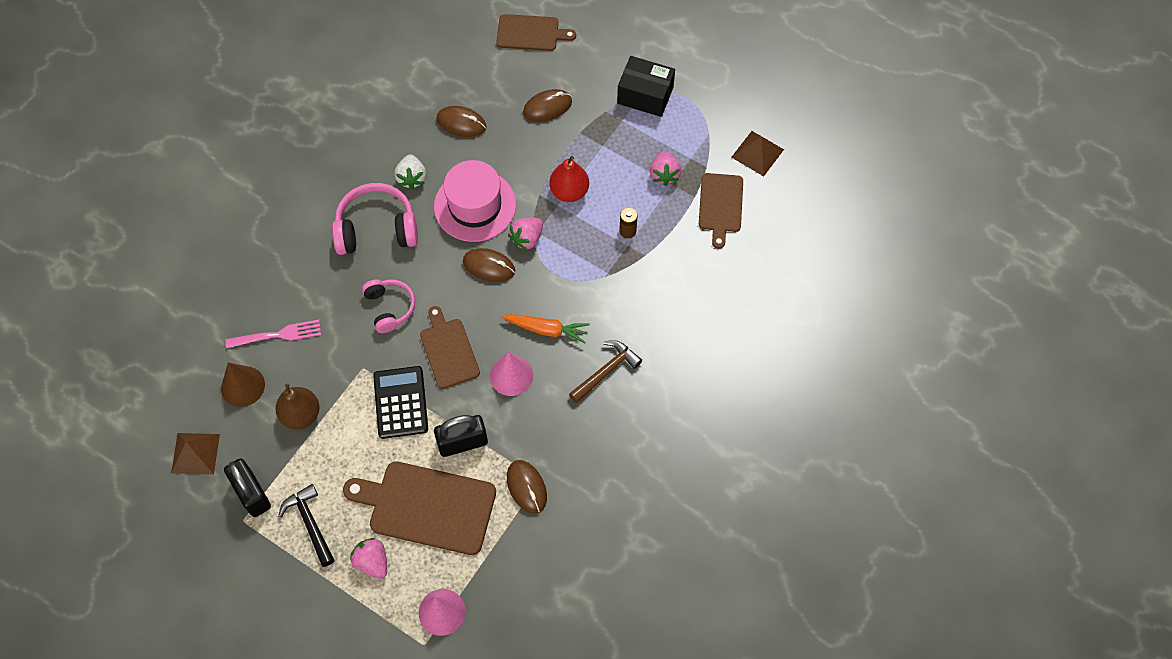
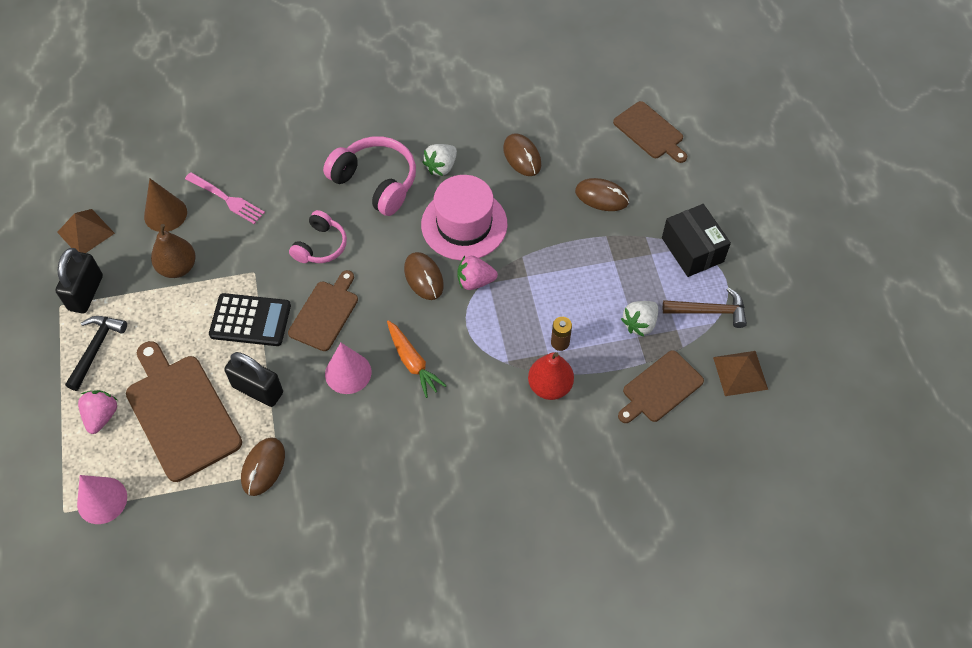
camera: 45 degrees right, 5 degrees down
(401, 402) = (250, 320): black calculator -> black calculator turned 60 degrees clockwise
(569, 191) = (547, 273): red pear -> red pear (549, 386)
(606, 371) = (421, 436): brown hammer -> brown hammer (709, 311)
(664, 174) = (639, 324): pink strawberry -> white strawberry

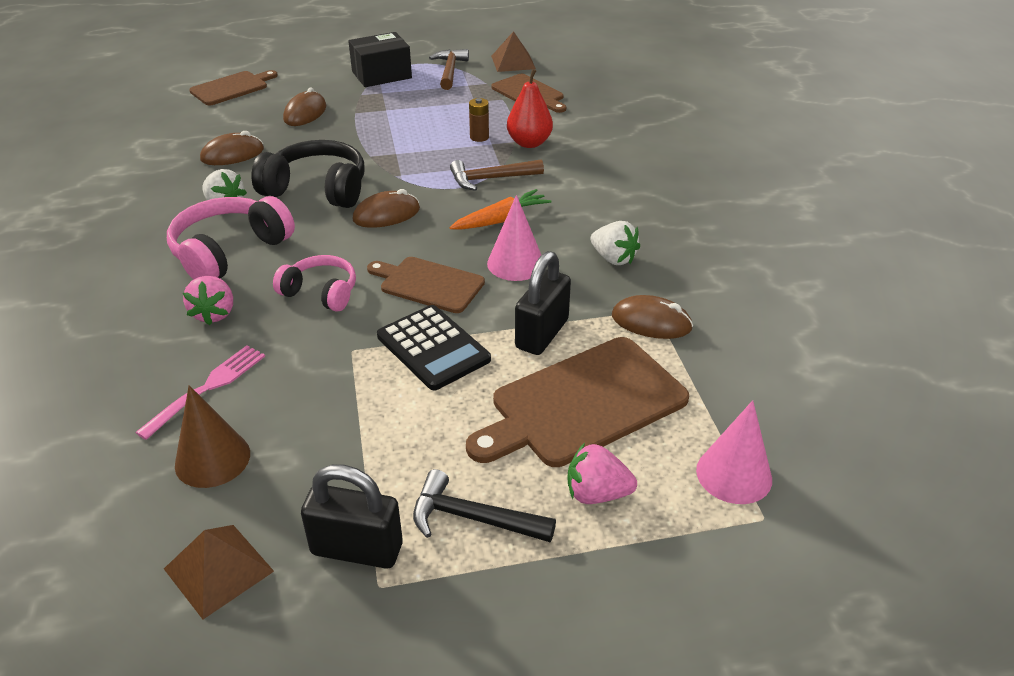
camera: 90 degrees left, 20 degrees down
(178, 267) = (326, 432): brown pear -> none
(250, 320) = (433, 348): black calculator -> black calculator turned 135 degrees clockwise
(464, 224) = (317, 189): pink hat -> black headphones
(475, 281) = (398, 182): pink strawberry -> pink strawberry (214, 313)
(481, 353) = (491, 179): none -> brown hammer
(639, 324) = (460, 100): white strawberry -> white strawberry (613, 258)

